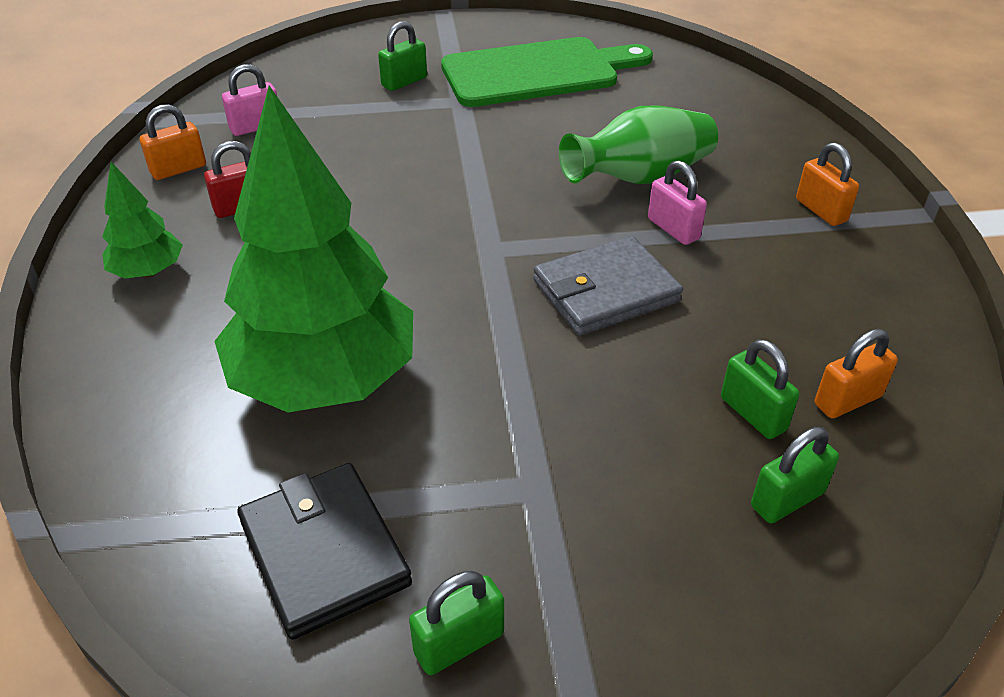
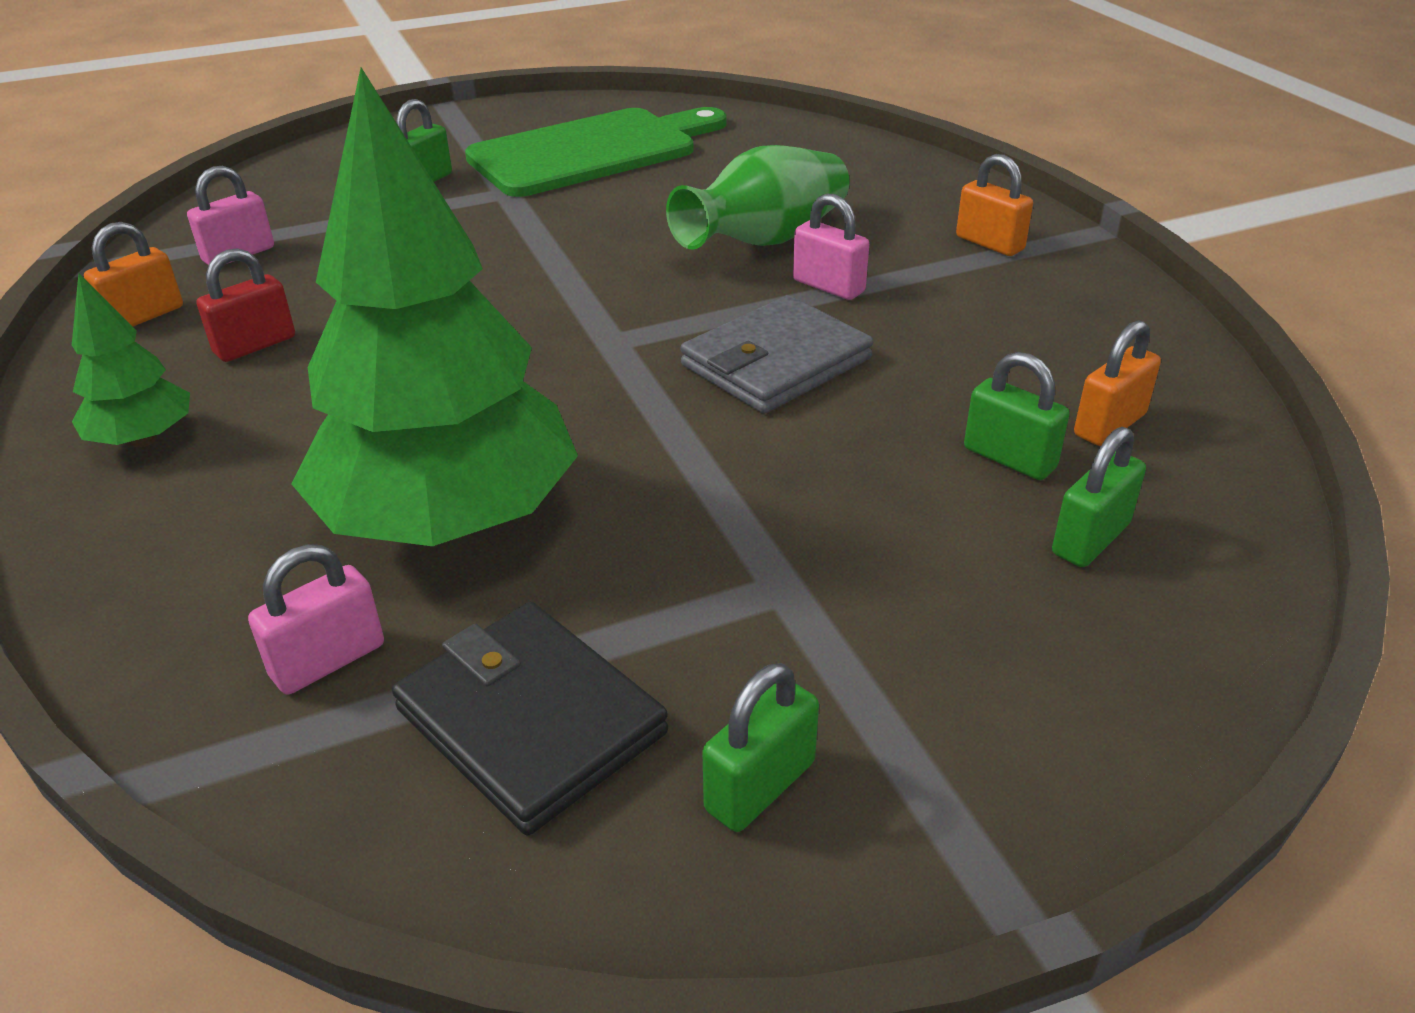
camera: 15 degrees left, 5 degrees down
(210, 473) = (328, 660): none -> pink padlock

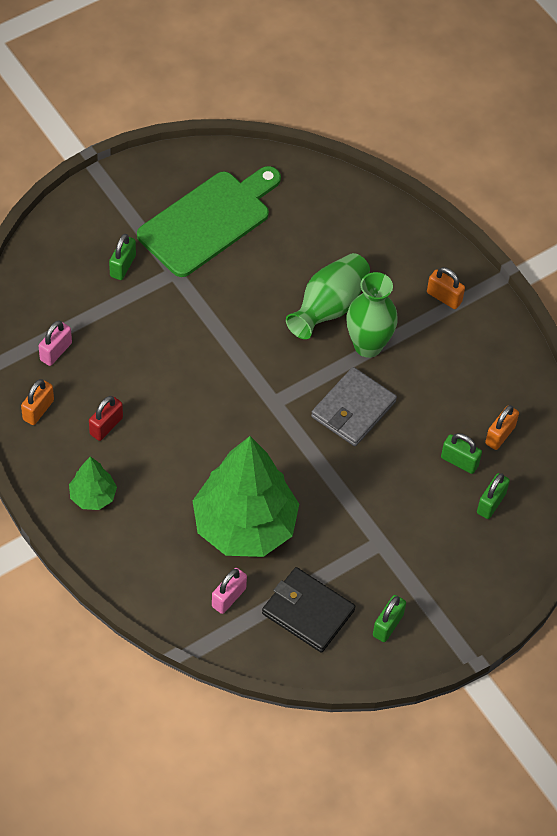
camera: 15 degrees left, 20 degrees up
(828, 286) = (368, 346): pink padlock -> green vase

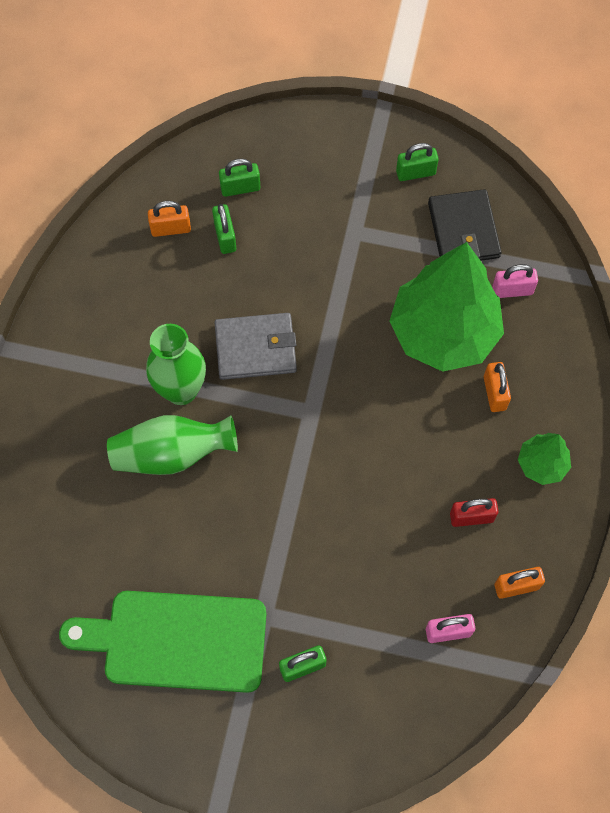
camera: 130 degrees left, 10 degrees up
(444, 297) = (70, 375): orange padlock -> orange padlock (494, 393)

